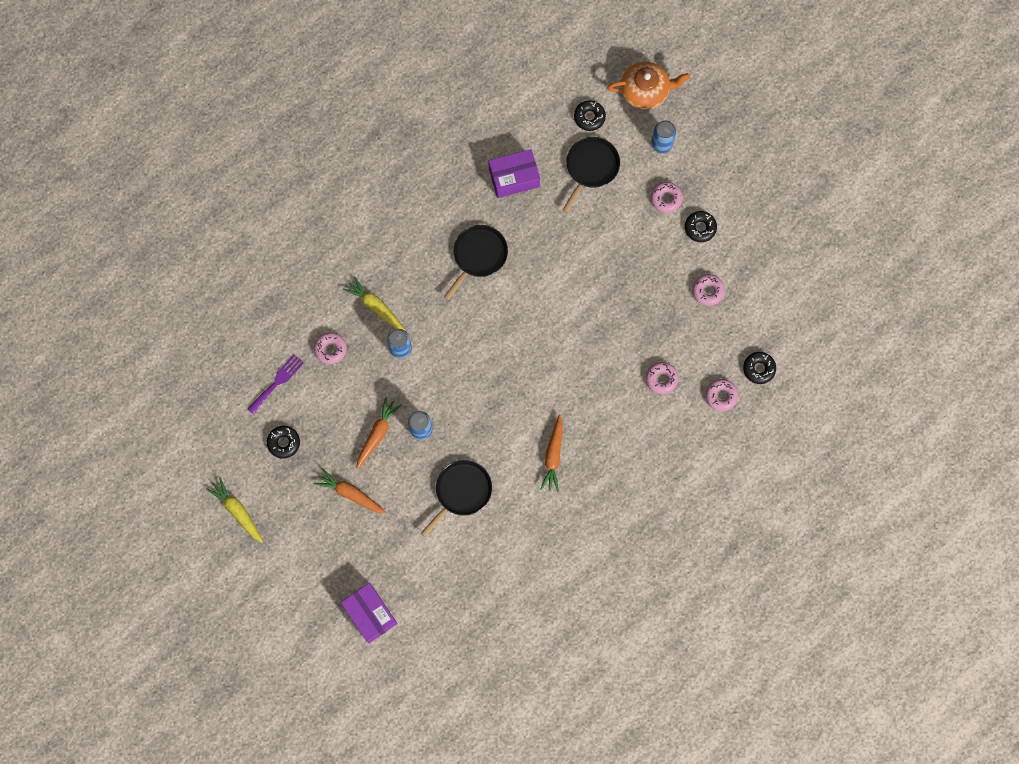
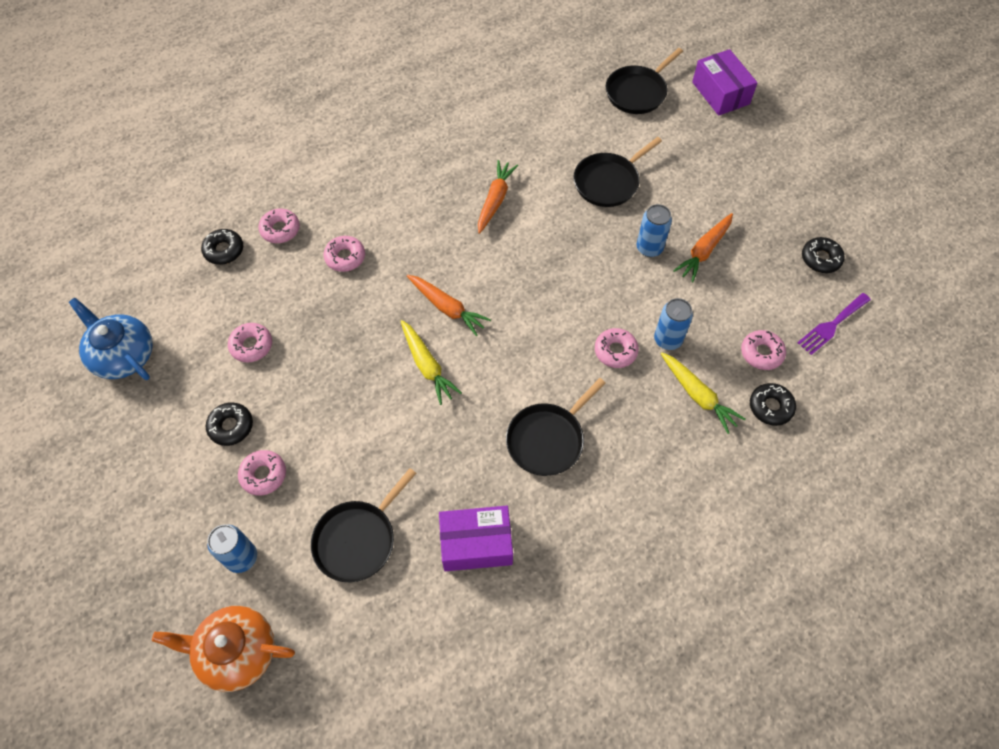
camera: 170 degrees left, 15 degrees down
(237, 511) = (873, 199): yellow carrot -> yellow carrot (427, 366)
(350, 493) = (739, 198): orange carrot -> orange carrot (447, 308)
(438, 332) = (615, 351): none -> pink donut
(446, 601) = (638, 92): none -> black pan
(589, 117) = (338, 622): black donut -> black donut (770, 407)
(798, 267) = (123, 355): none -> blue teapot

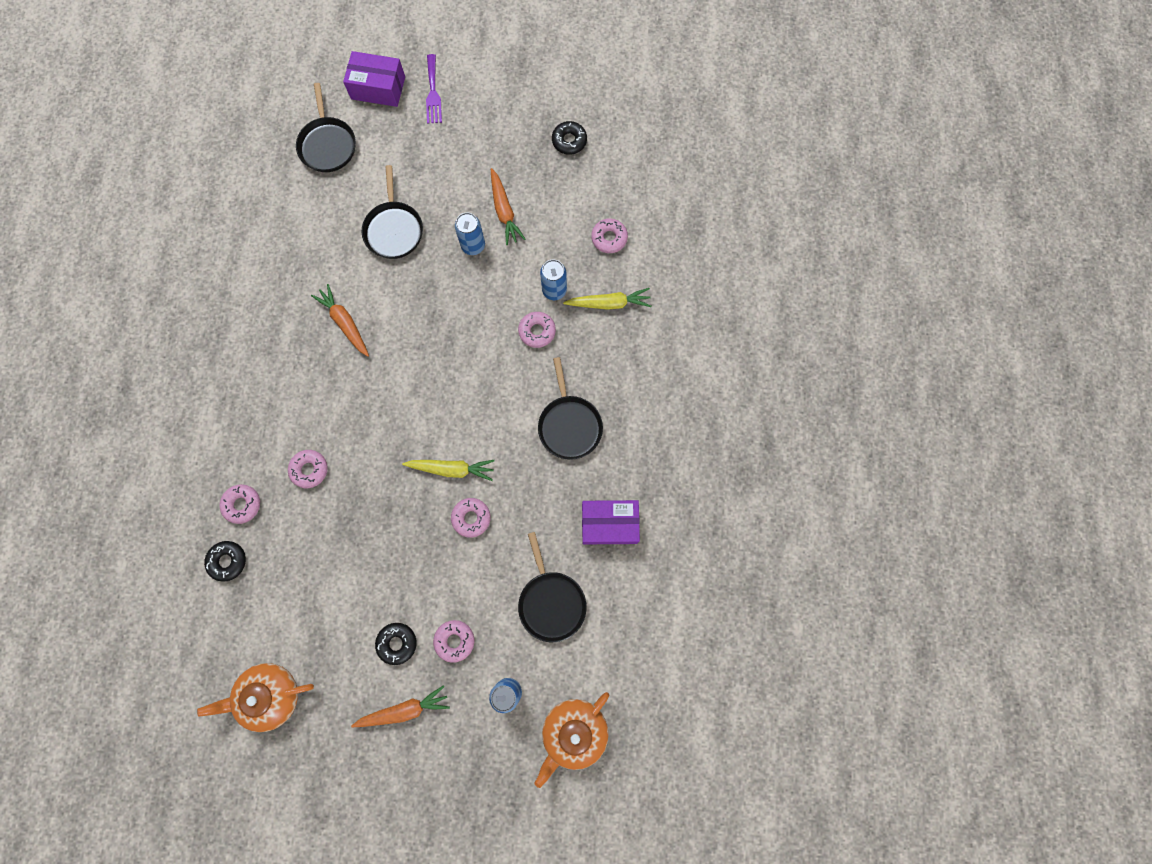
camera: 55 degrees left, 15 degrees up
(123, 355) = (269, 695): blue teapot -> orange teapot
(251, 345) = (337, 589): pink donut -> pink donut (471, 518)
(447, 308) = (414, 423): orange carrot -> orange carrot (404, 710)
(476, 544) = (609, 524): purple box -> purple box turned 60 degrees clockwise
(770, 407) = (650, 264): black donut -> none
(832, 325) = (622, 177): purple fork -> purple fork (433, 93)

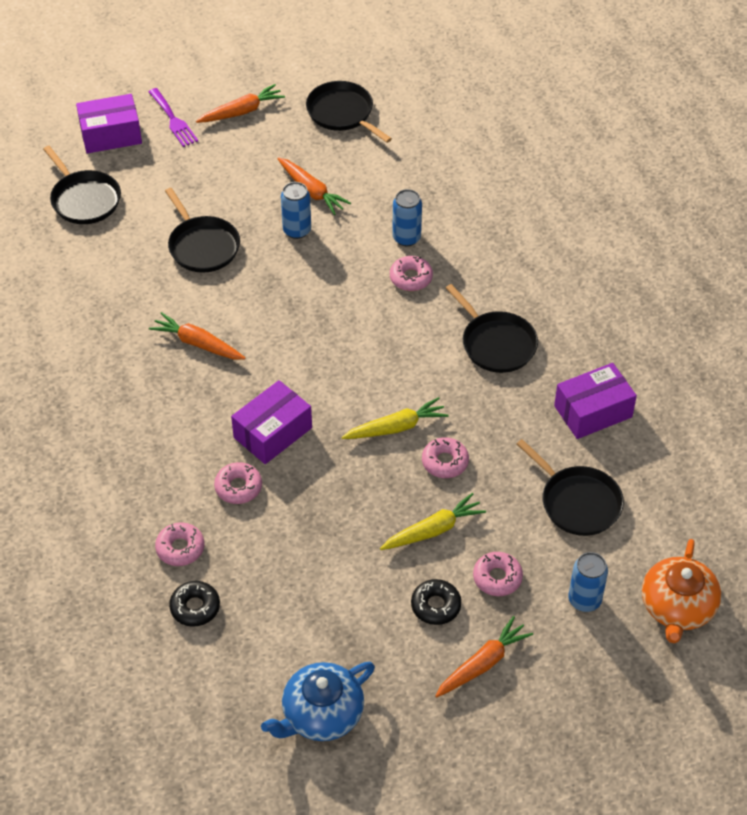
camera: 25 degrees left, 25 degrees down
(269, 695) = (321, 714): orange teapot -> blue teapot
(358, 431) = (273, 433): none -> purple box
(490, 106) = (241, 111): none -> orange carrot
(569, 141) = (342, 113): black donut -> black pan
(609, 238) = (435, 177): pink donut -> none
(609, 303) = (470, 229): yellow carrot -> yellow carrot (433, 530)

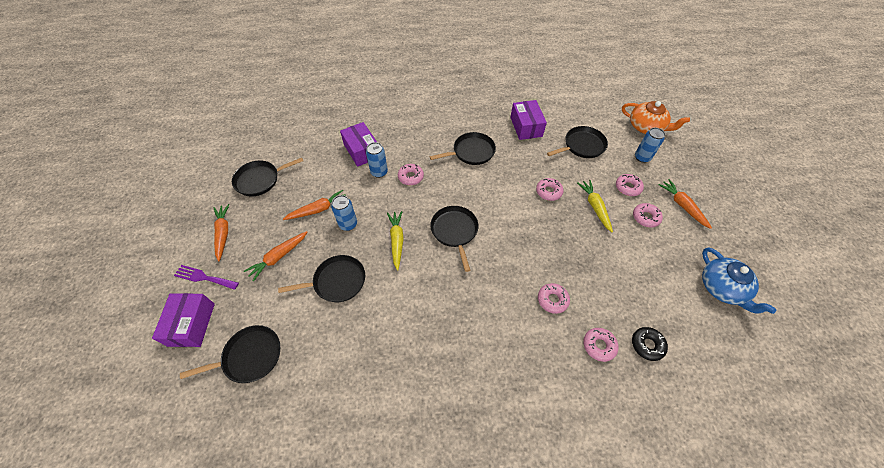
camera: 75 degrees left, 5 degrees up
(173, 120) = (204, 277): purple fork -> purple fork turned 150 degrees counterclockwise
(198, 343) = (425, 301): orange carrot -> orange carrot (278, 257)
(273, 433) = (511, 271): purple box -> purple box (362, 151)
(323, 353) = (455, 231): none -> black pan
(396, 427) = (520, 208): yellow carrot -> yellow carrot (397, 241)
(435, 606) = (645, 217): black donut -> pink donut

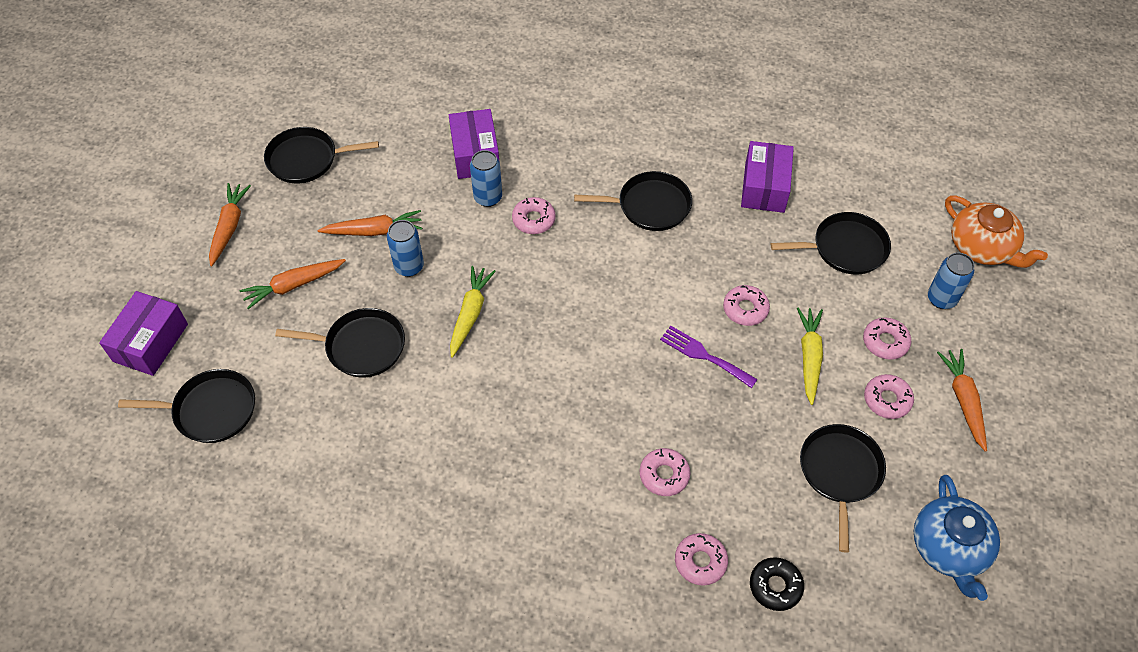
camera: 20 degrees right, 0 degrees up
(204, 277) = (185, 283): purple fork -> purple fork (704, 355)
(455, 231) = (564, 326): black pan -> black pan (840, 473)

